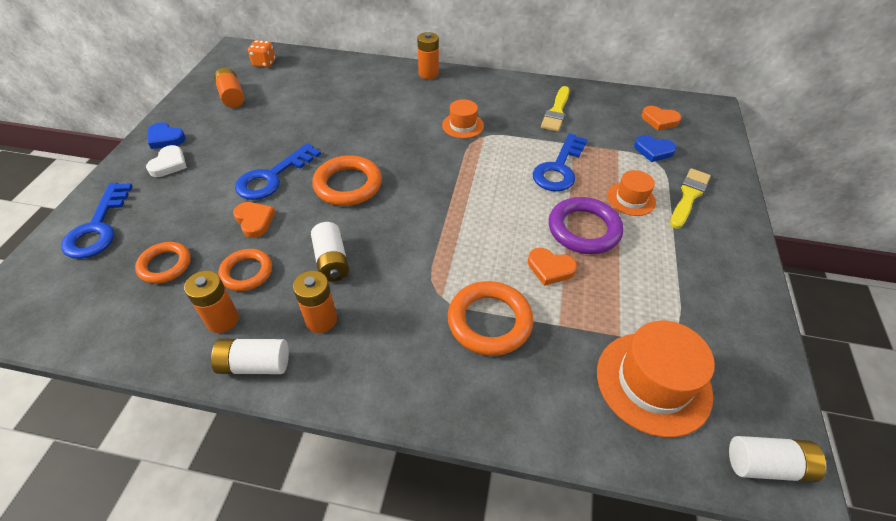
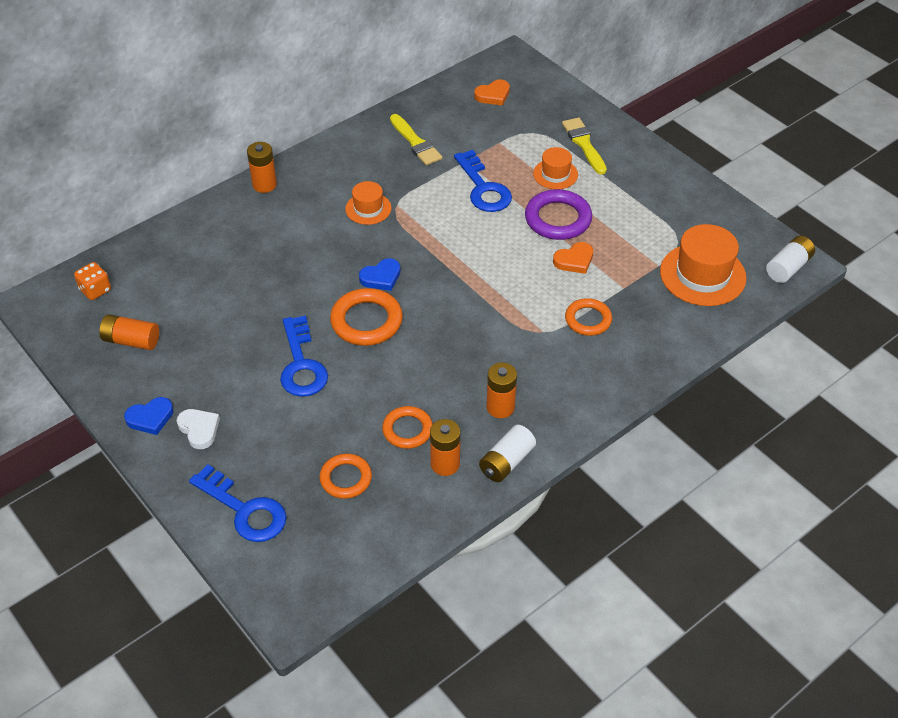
camera: 50 degrees left, 0 degrees up
(254, 221) = (349, 400): orange heart -> none
(331, 261) = (446, 374): white battery -> none
(489, 321) = (588, 320): orange ring -> orange ring, size x0.65
(653, 150) = (521, 125): blue heart -> blue heart (381, 277)

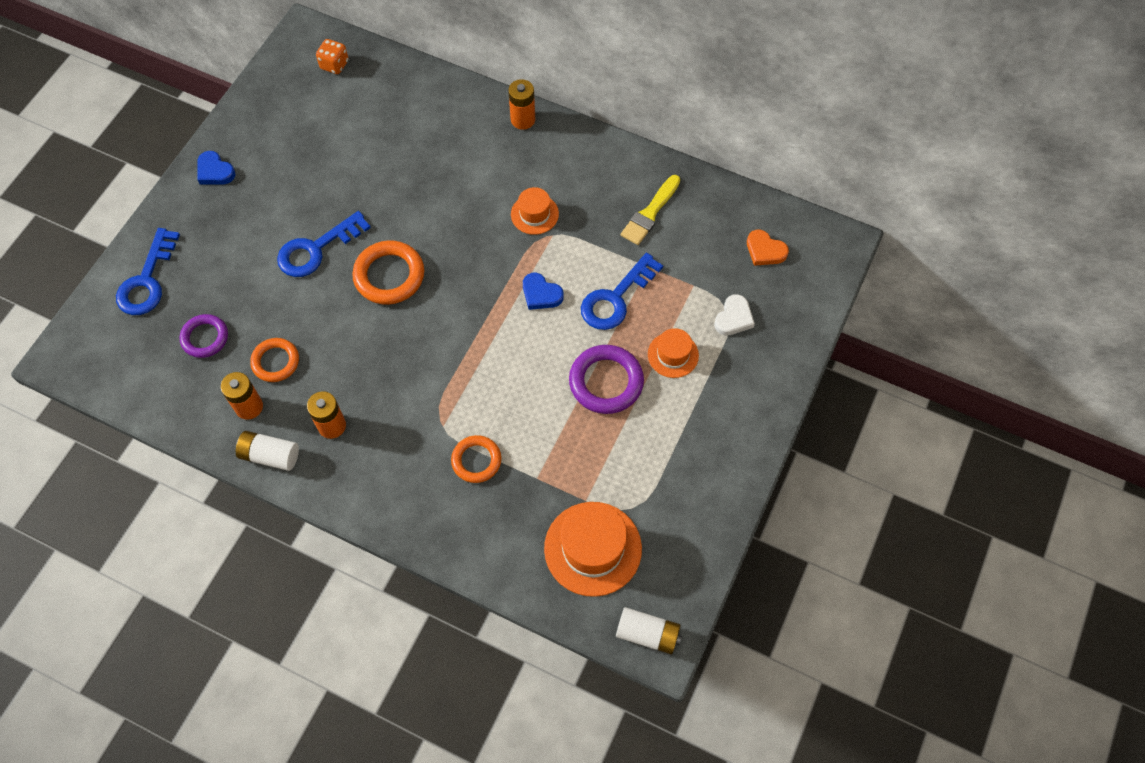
camera: 65 degrees right, 15 degrees up
(131, 340) = (290, 117): orange battery -> none
(199, 429) = (216, 210): white heart -> white heart (733, 318)
(346, 478) = (205, 338): orange ring -> purple ring
(381, 277) = (449, 263): blue heart -> blue heart (541, 294)
(574, 260) = (553, 419): orange heart -> none
(584, 144) = (736, 364): yellow brush -> none

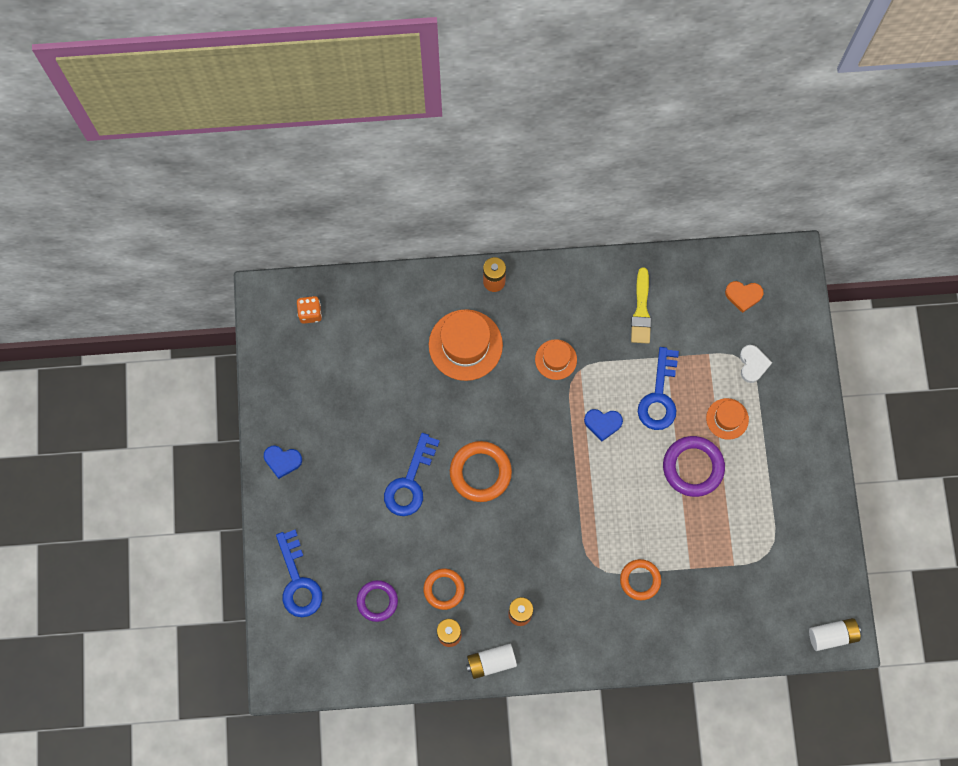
camera: 30 degrees left, 10 degrees up
(593, 548) = (760, 597): orange hat -> orange hat (465, 345)

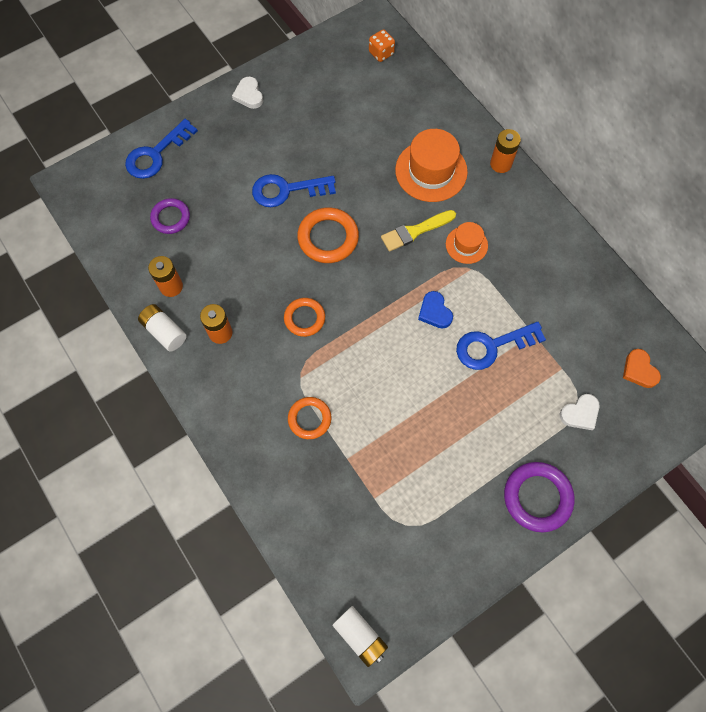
camera: 60 degrees right, 5 degrees down
(282, 461) = (249, 95): blue heart -> white heart
(444, 589) = (209, 262): orange ring -> orange ring (304, 318)
(641, 310) = (560, 290): yellow brush -> yellow brush (415, 231)
(693, 467) = (445, 410): purple ring -> purple ring (537, 497)
(727, 419) = (512, 417): orange hat -> none

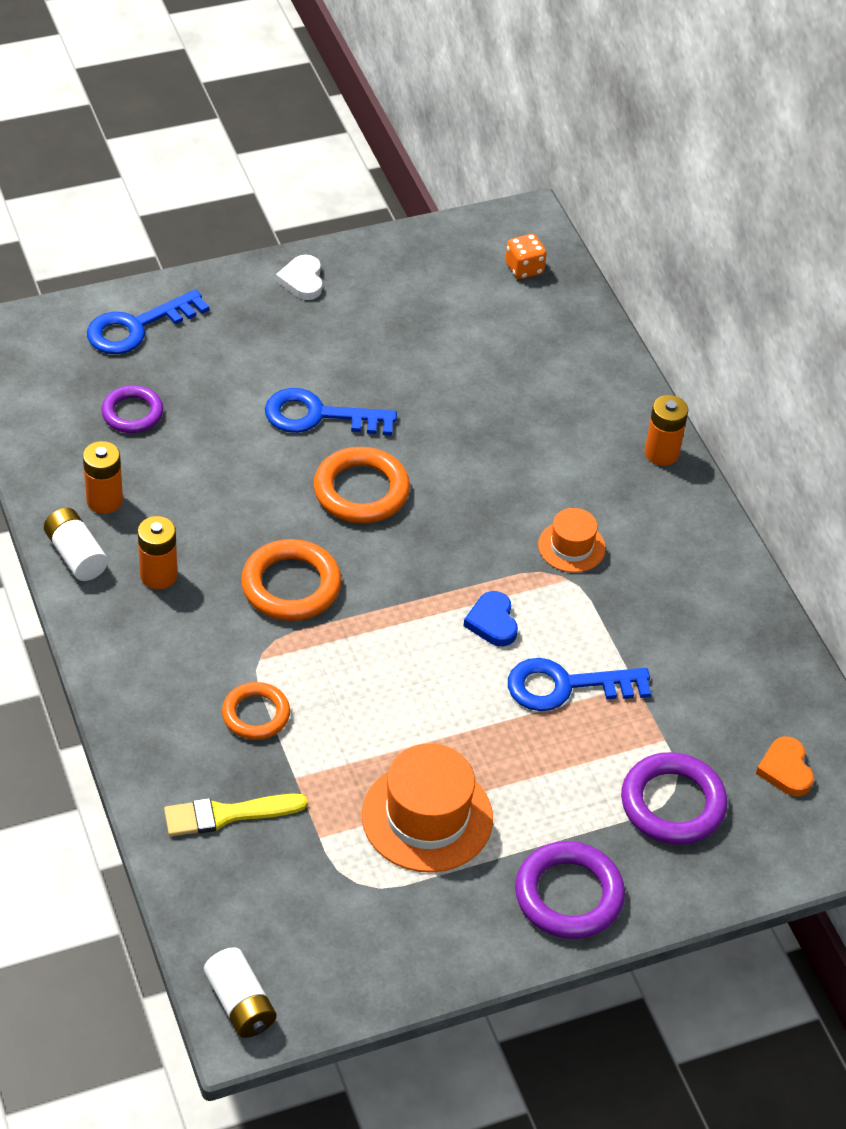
camera: 10 degrees right, 20 degrees down
(304, 318) = (291, 586): orange ring -> orange ring, size x1.54
(415, 231) = (497, 512): yellow brush -> yellow brush (227, 815)
(431, 171) = (549, 439): orange hat -> orange hat (427, 817)
(580, 413) = (672, 804): white heart -> purple ring

